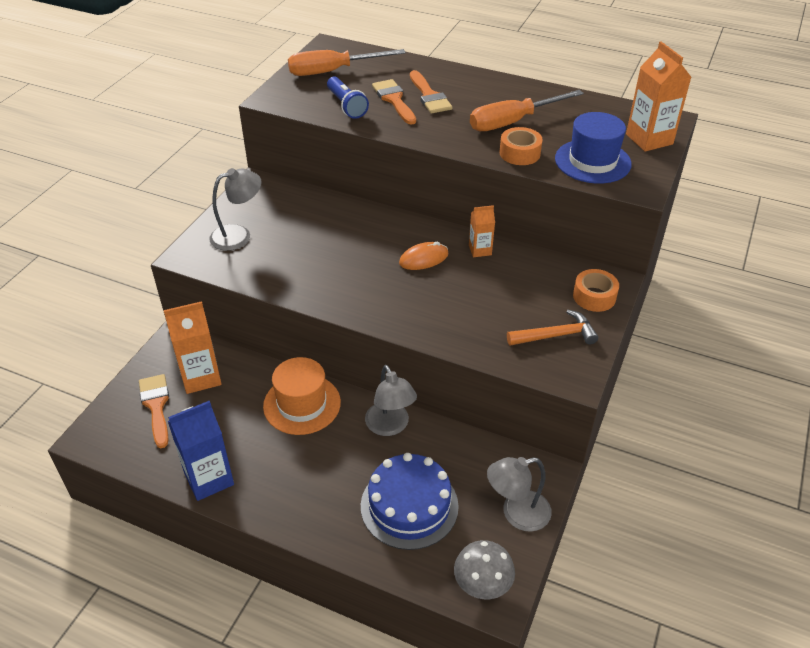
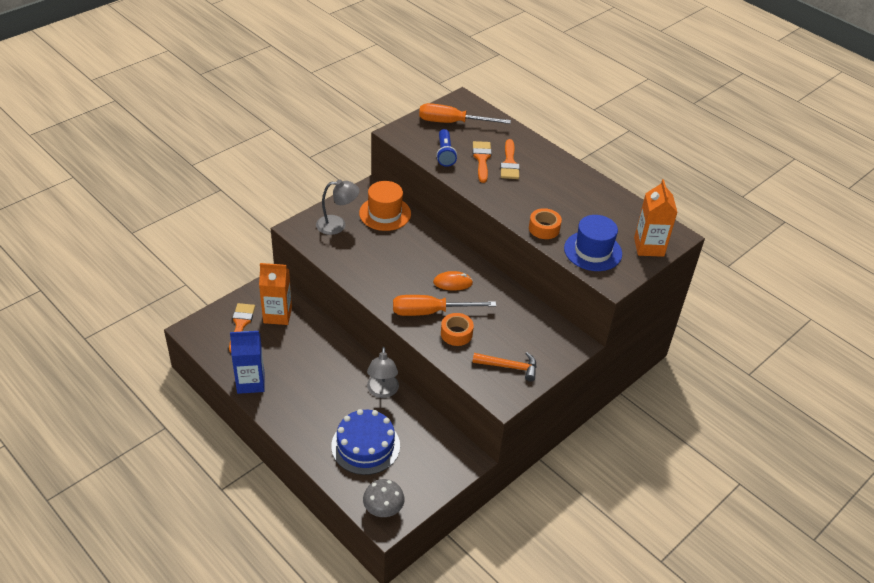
camera: 20 degrees right, 0 degrees up
(302, 404) = (333, 356): orange hat -> orange hat (385, 213)
(480, 250) = (496, 289): orange carton -> none
(513, 122) = (556, 202): orange screwdriver -> orange screwdriver (430, 312)
(516, 513) = (432, 477): grey lamp -> none
(594, 296) = (555, 350): orange tape -> orange tape (456, 333)

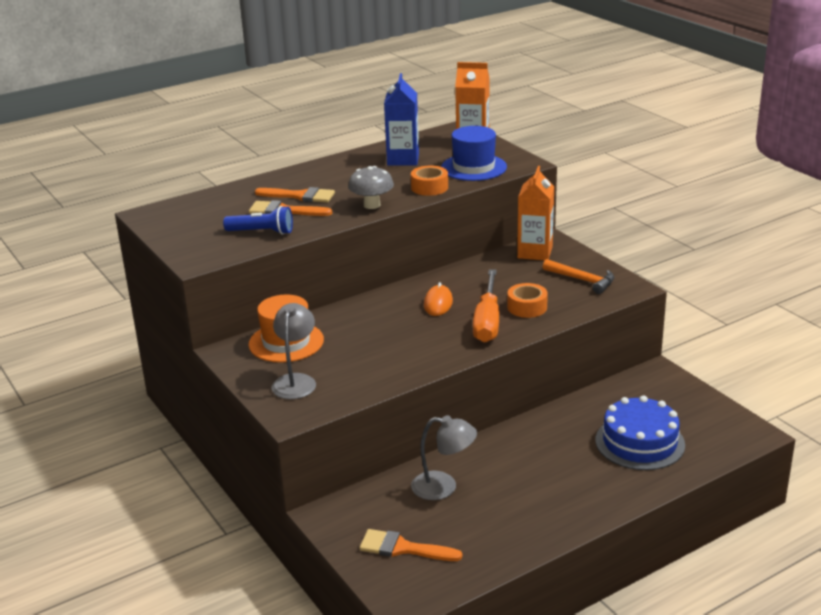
camera: 75 degrees left, 15 degrees down
(250, 382) = (524, 539): blue carton -> blue carton (403, 159)
(277, 315) = (391, 510): orange carton -> orange carton (535, 252)
(382, 391) = (551, 424): grey lamp -> grey lamp (443, 487)
(383, 510) = (736, 435): grey mushroom -> grey mushroom (372, 205)
(452, 122) = (195, 223): orange screwdriver -> none
(509, 367) = (582, 280): orange hammer -> orange hammer turned 105 degrees clockwise

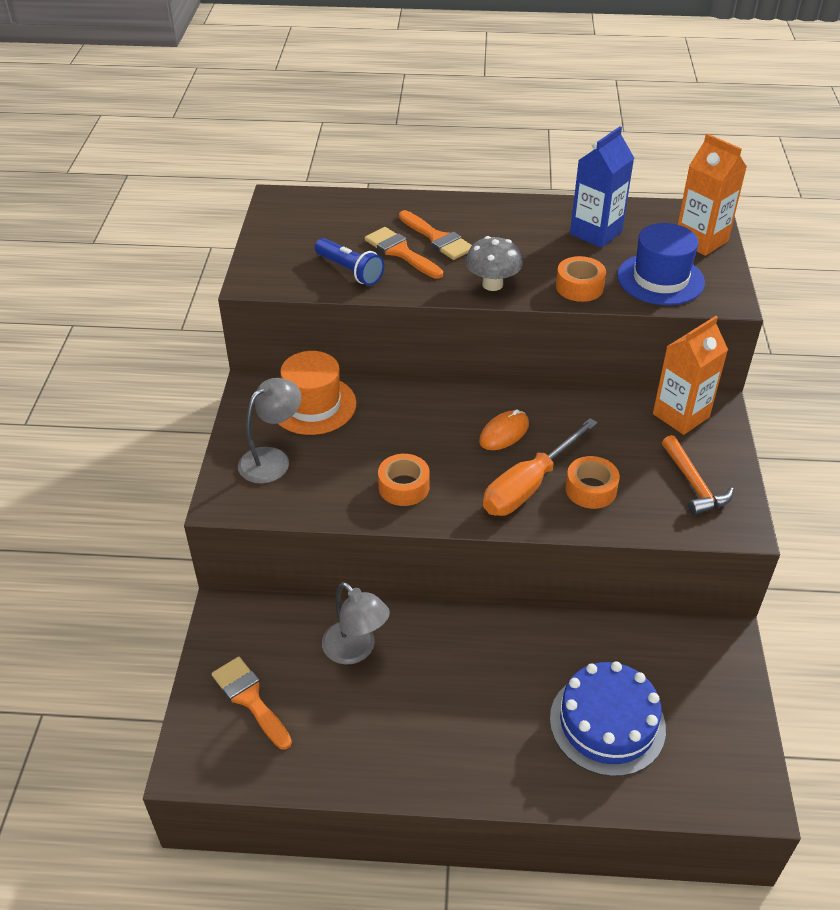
camera: 35 degrees right, 15 degrees up
(408, 355) = (404, 487): none -> orange tape

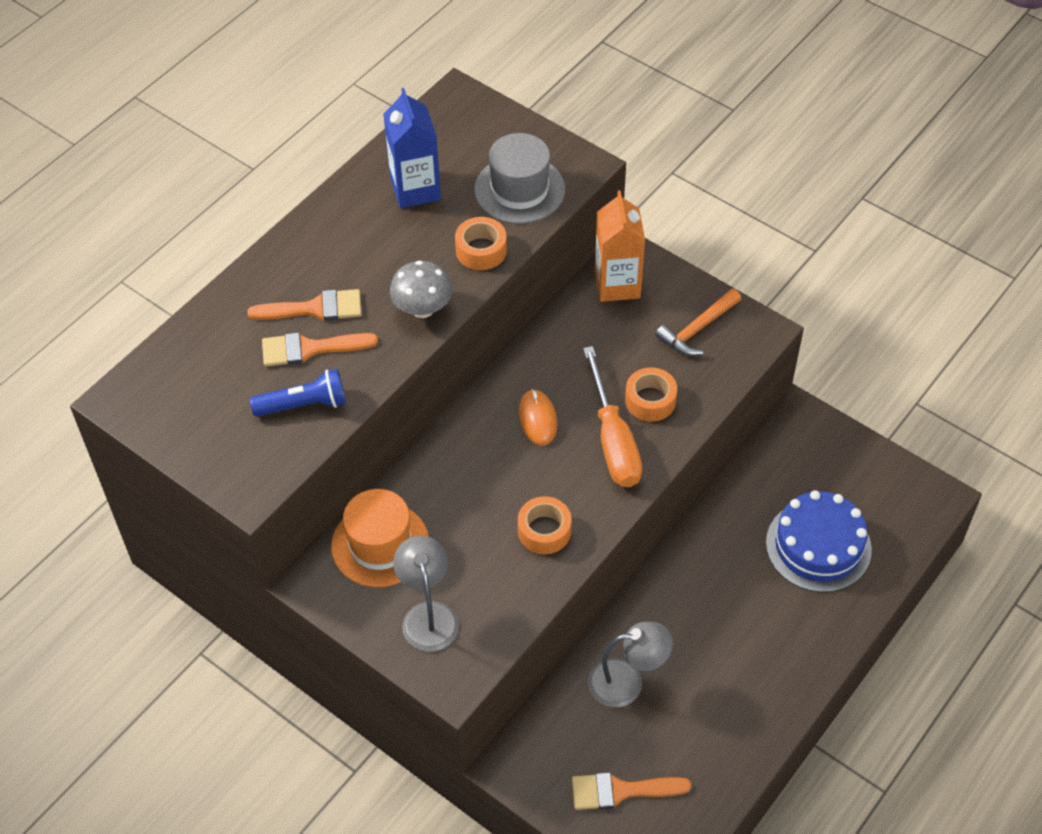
camera: 55 degrees left, 10 degrees up
(660, 279) = (519, 190): blue hat -> grey hat
(694, 484) = (697, 329): orange hammer -> orange hammer turned 120 degrees clockwise
(701, 240) = (492, 127): orange carton -> none

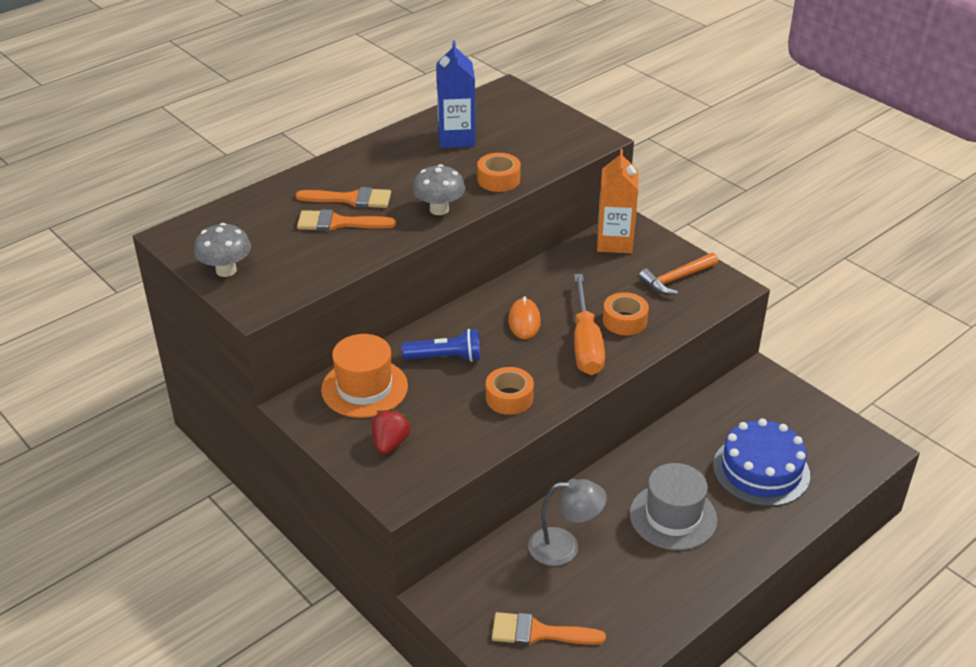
camera: 10 degrees right, 15 degrees down
(199, 443) = (226, 270): none -> grey mushroom
(304, 404) = (321, 257): blue flashlight -> blue flashlight (445, 357)
(428, 615) = (390, 443): grey lamp -> red strawberry
(519, 190) = (541, 147): grey hat -> grey hat (673, 516)

